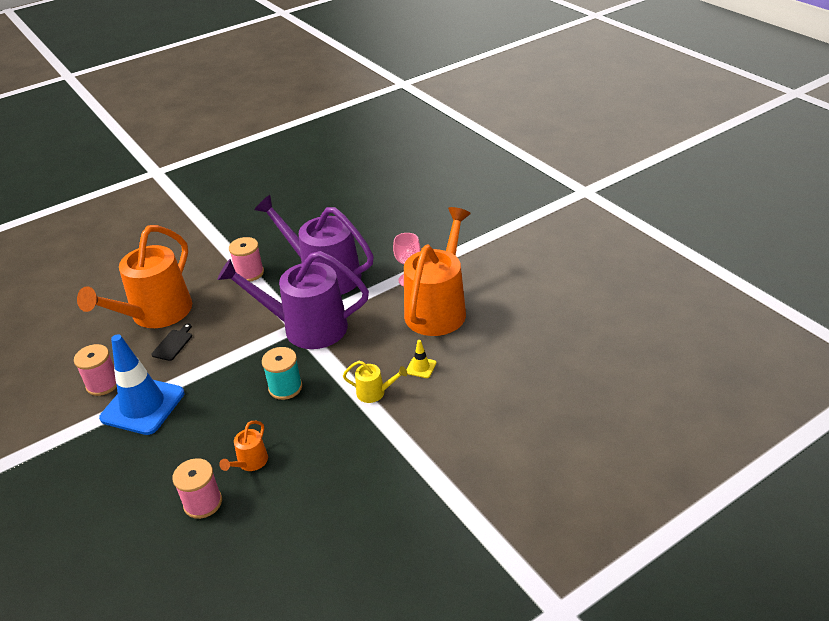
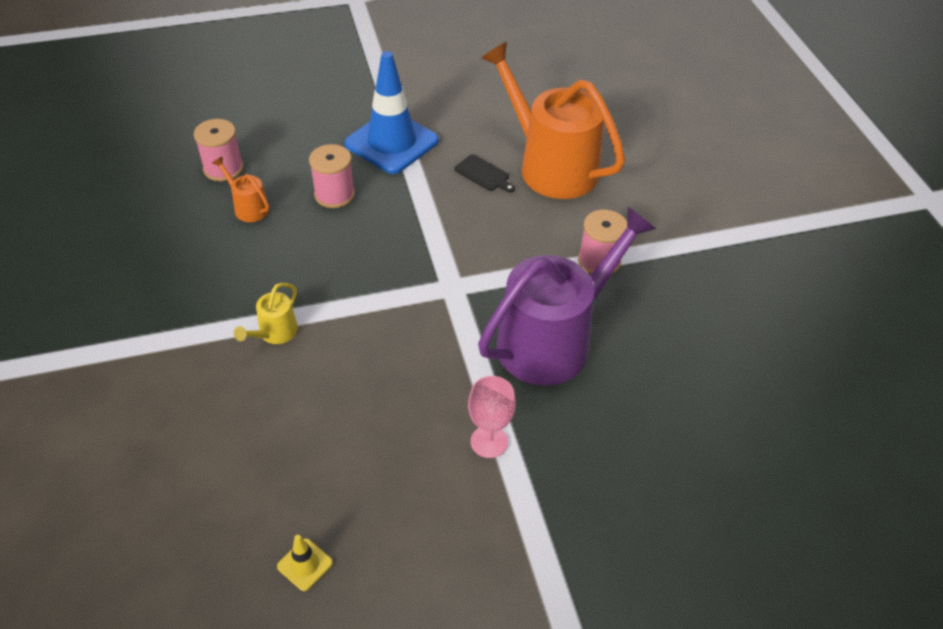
camera: 105 degrees right, 10 degrees up
(103, 384) = (446, 118): pink spool -> pink spool (334, 194)
(285, 387) = (342, 254): turquoise spool -> none
(307, 328) = (442, 296): purple watering can -> none
(421, 367) = (286, 394): yellow traffic cone -> yellow traffic cone (305, 564)
(438, 309) = (396, 456): orange watering can -> none

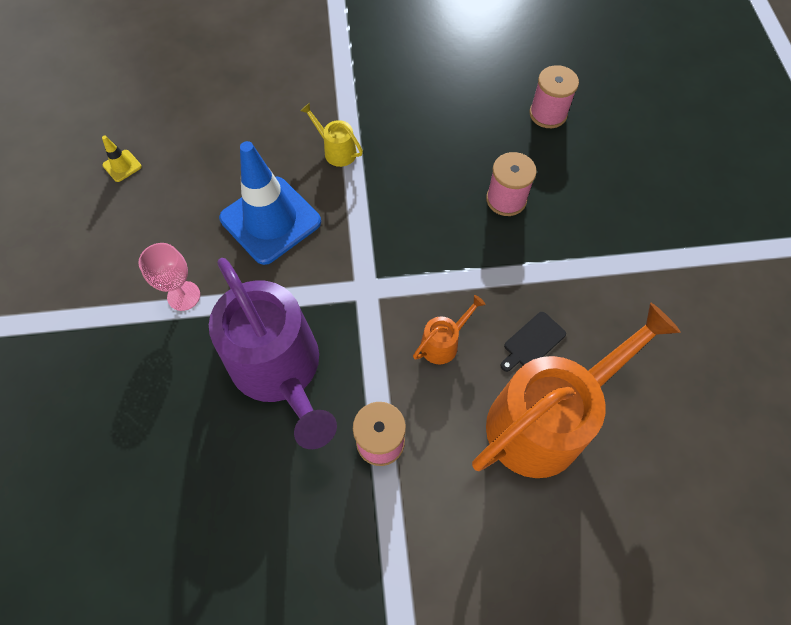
camera: 100 degrees right, 15 degrees up
(248, 207) = (492, 133): orange watering can -> orange watering can (443, 343)
(391, 142) = (588, 255): blue traffic cone -> blue traffic cone (270, 220)

